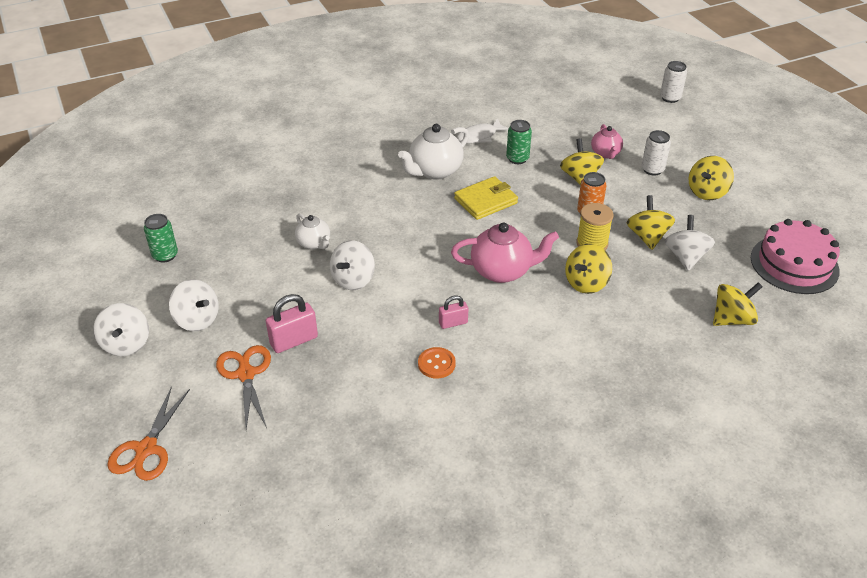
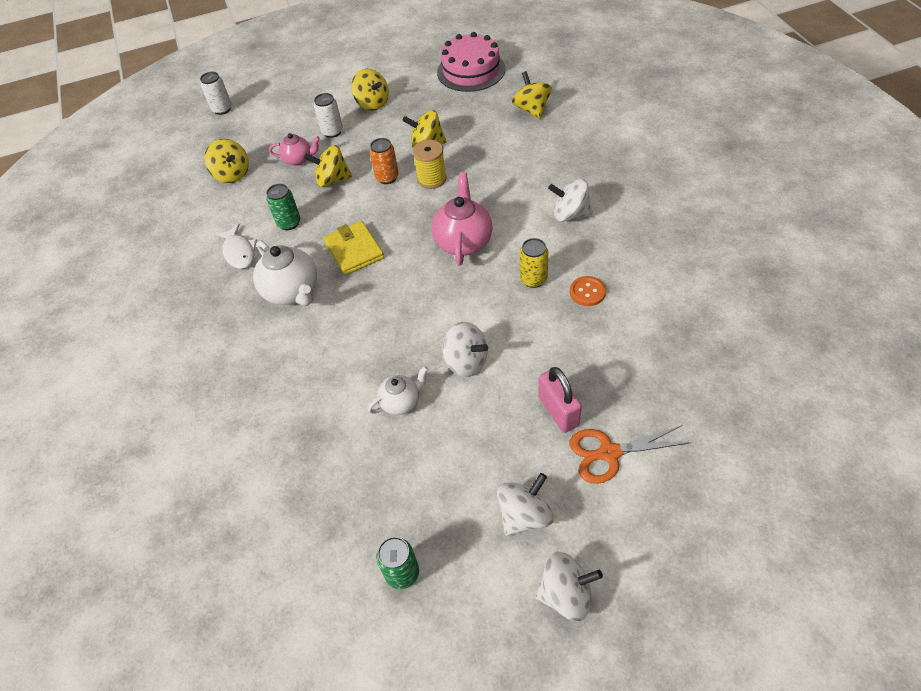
camera: 80 degrees left, 10 degrees up
(146, 449) = (724, 540): orange scissors -> none
(453, 323) = (533, 279): pink padlock -> yellow can
(586, 283) = (484, 186): yellow spinning top -> yellow spinning top (232, 174)
(685, 257) = (456, 125): white spinning top -> white spinning top (570, 214)

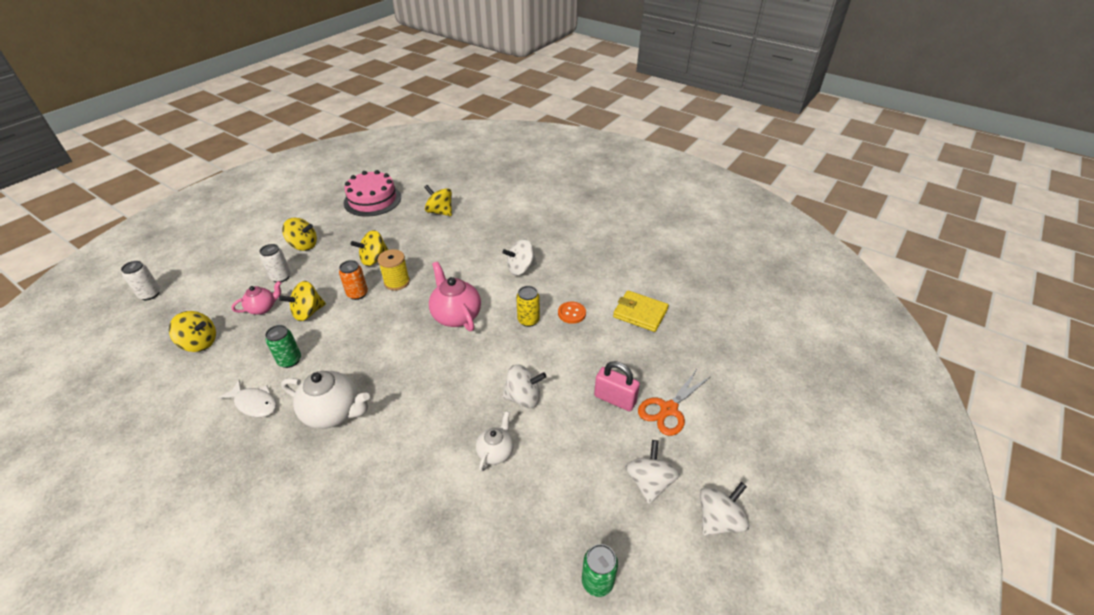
camera: 40 degrees left, 10 degrees down
(354, 250) = (368, 357): yellow wallet -> yellow wallet (640, 313)

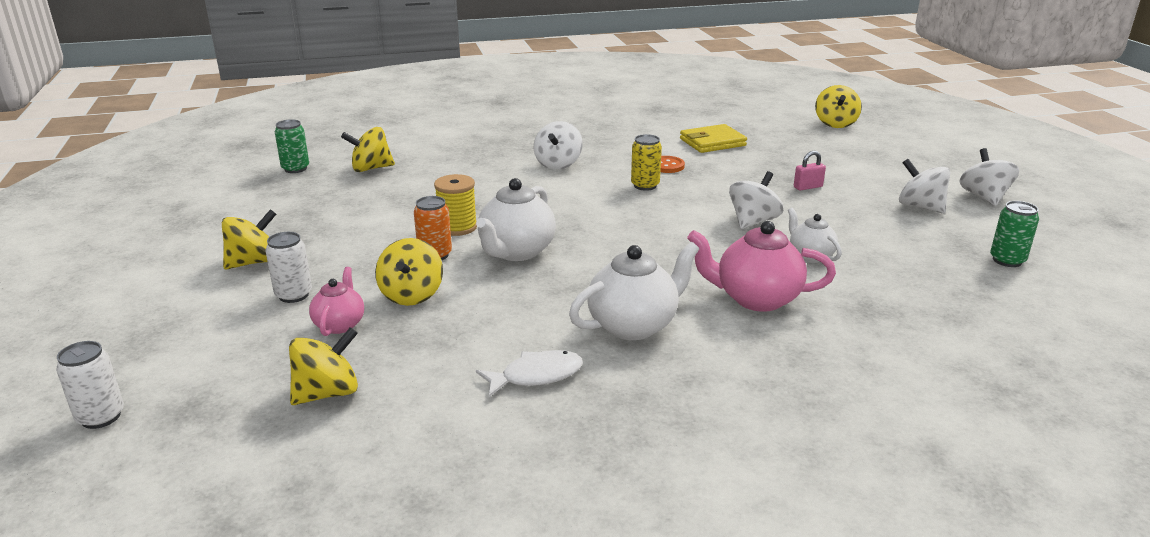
camera: 50 degrees left, 15 degrees down
(290, 360) = (489, 331): green can -> green can (295, 169)
(372, 200) = (253, 195): pink cake -> none
(374, 259) = (385, 227): yellow spinning top -> yellow spinning top (835, 124)
(386, 319) = (516, 252): none -> white teapot
(456, 316) = (578, 215): pink teapot -> pink teapot (756, 299)
(615, 399) = (808, 187): pink padlock -> pink padlock, size x0.62
(668, 409) = (846, 173): orange scissors -> none

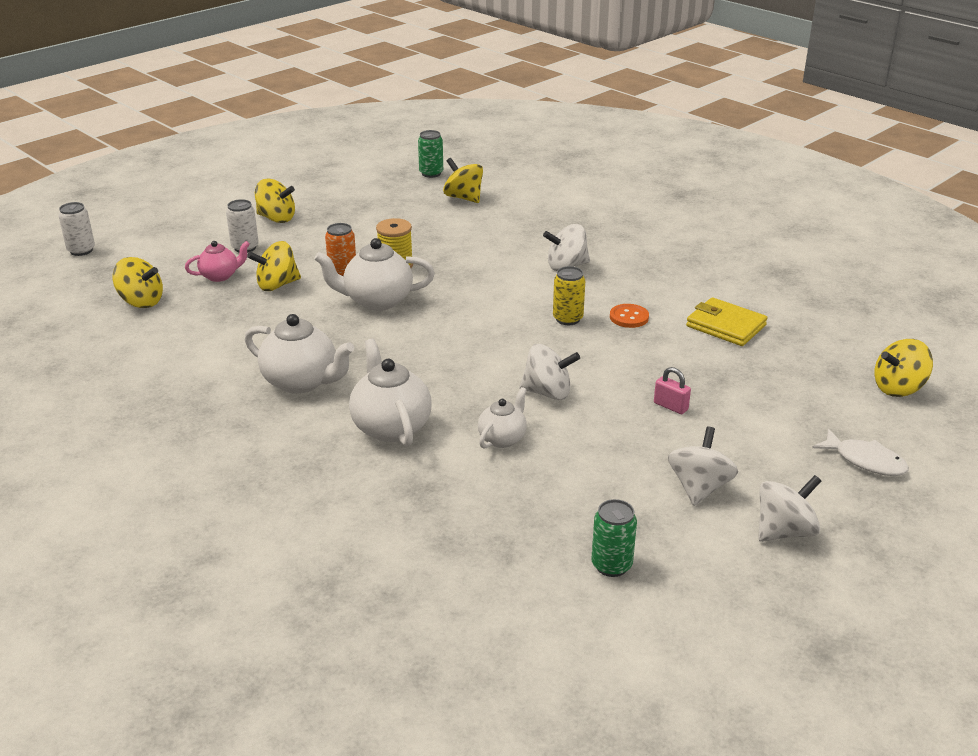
camera: 60 degrees right, 5 degrees up
(536, 376) = (205, 363): white fish -> white fish (865, 461)
(756, 299) = (391, 427): pink teapot -> white teapot

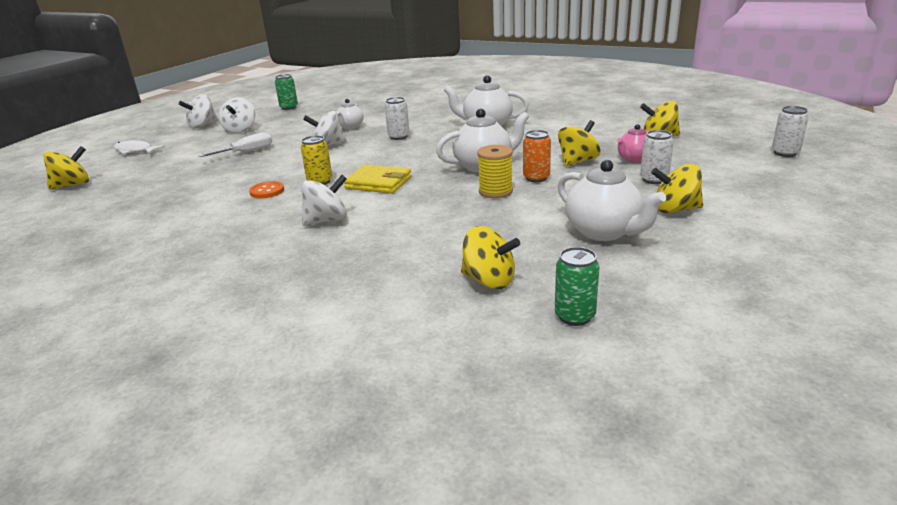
camera: 165 degrees right, 5 degrees down
(391, 427) = (416, 121): white teapot -> white teapot (603, 232)
(440, 387) = (398, 137): none -> white can
(670, 406) = (246, 152): pink padlock -> white screwdriver
(725, 326) = (182, 199): yellow wallet -> yellow wallet (378, 183)

